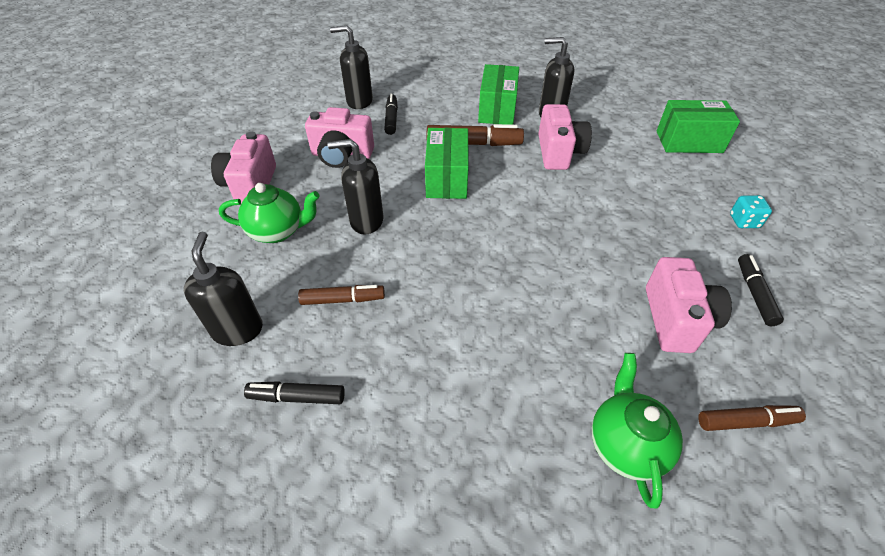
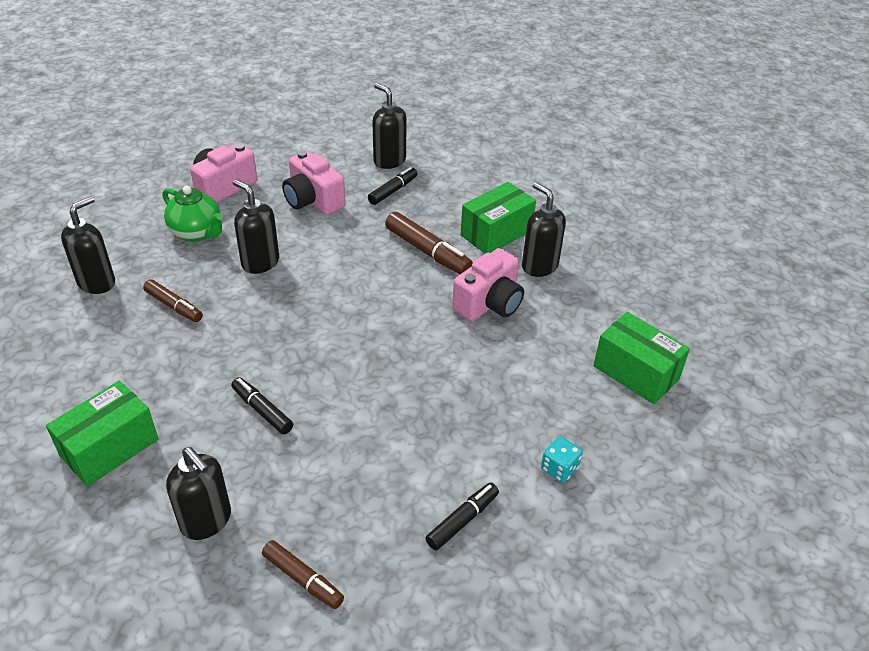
camera: 40 degrees right, 5 degrees down
(297, 397) = (76, 345): black marker -> black marker (262, 410)
(447, 178) = (363, 267): green box -> green box (109, 448)
(625, 445) = (206, 521): green teapot -> black soap dispenser
(676, 320) = (367, 486): pink camera -> none

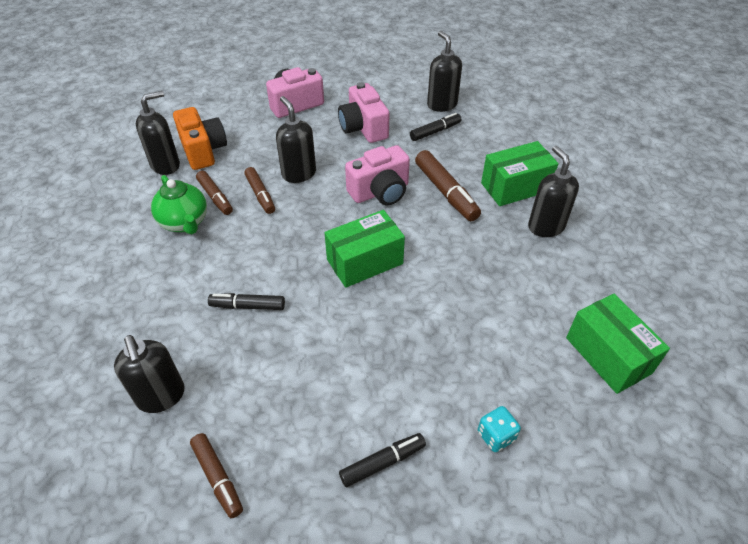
camera: 20 degrees right, 5 degrees up
(109, 448) = (115, 308): green box -> green box (364, 261)
(136, 258) = (203, 150): none -> orange camera
(197, 233) = (259, 138): green teapot -> green teapot (185, 223)
(226, 293) = (260, 195): none -> brown marker
(262, 410) = (247, 306): black marker -> black marker turned 60 degrees counterclockwise
(489, 303) = (485, 252): pink camera -> pink camera (380, 192)

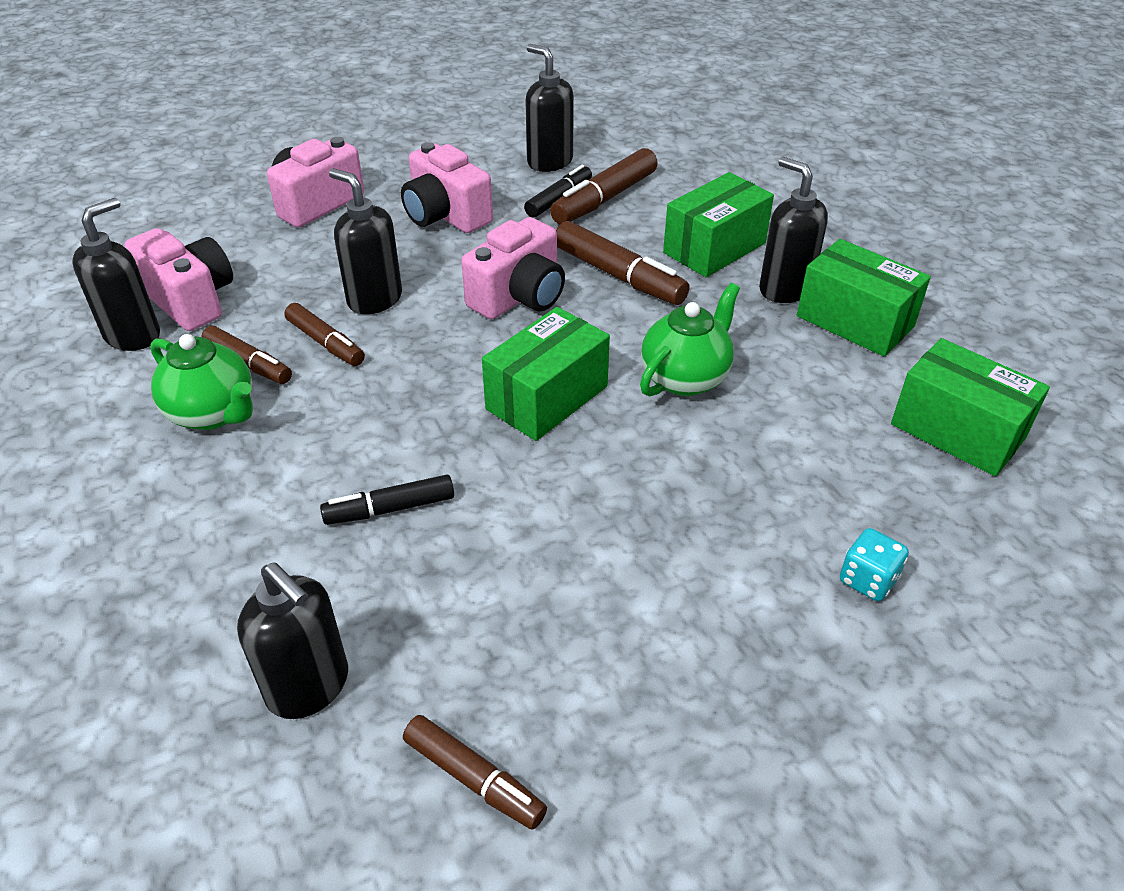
camera: 20 degrees left, 5 degrees down
(203, 150) = (191, 300): orange camera -> pink camera
(383, 463) = (726, 669): black marker -> none
(452, 271) = (685, 378): none -> green teapot
(463, 137) = (604, 199): none -> brown marker
(580, 260) = (855, 321): none -> green box

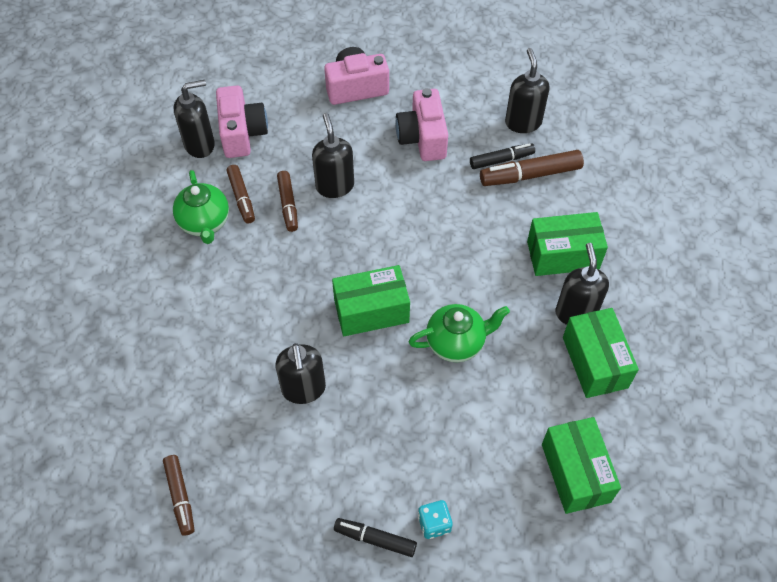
camera: 35 degrees right, 15 degrees up
(309, 687) = (147, 408): black soap dispenser -> black soap dispenser (304, 389)
(390, 509) = (244, 334): black marker -> black marker (375, 539)
(519, 297) = (414, 229): pink camera -> none
(619, 276) = (484, 245): brown marker -> none

